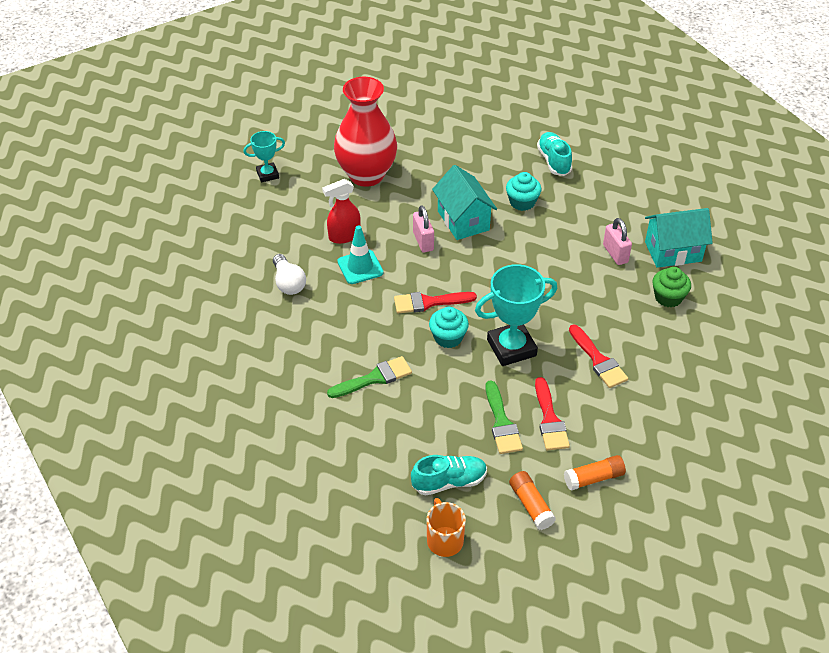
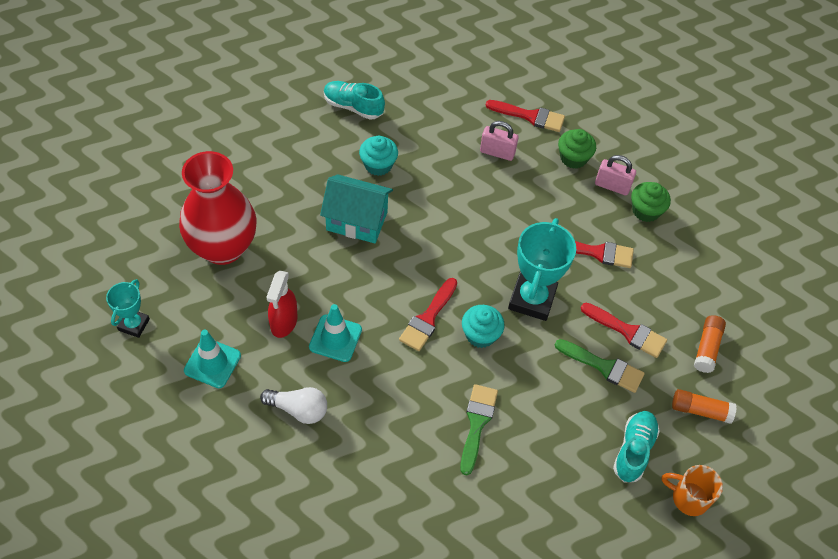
camera: 55 degrees left, 10 degrees up
(278, 224) = (212, 363): none -> turquoise traffic cone
(423, 241) = (352, 268): pink padlock -> pink padlock (612, 186)
(673, 251) = (530, 116): turquoise house -> red brush
(676, 367) = (645, 211): none -> green cupcake

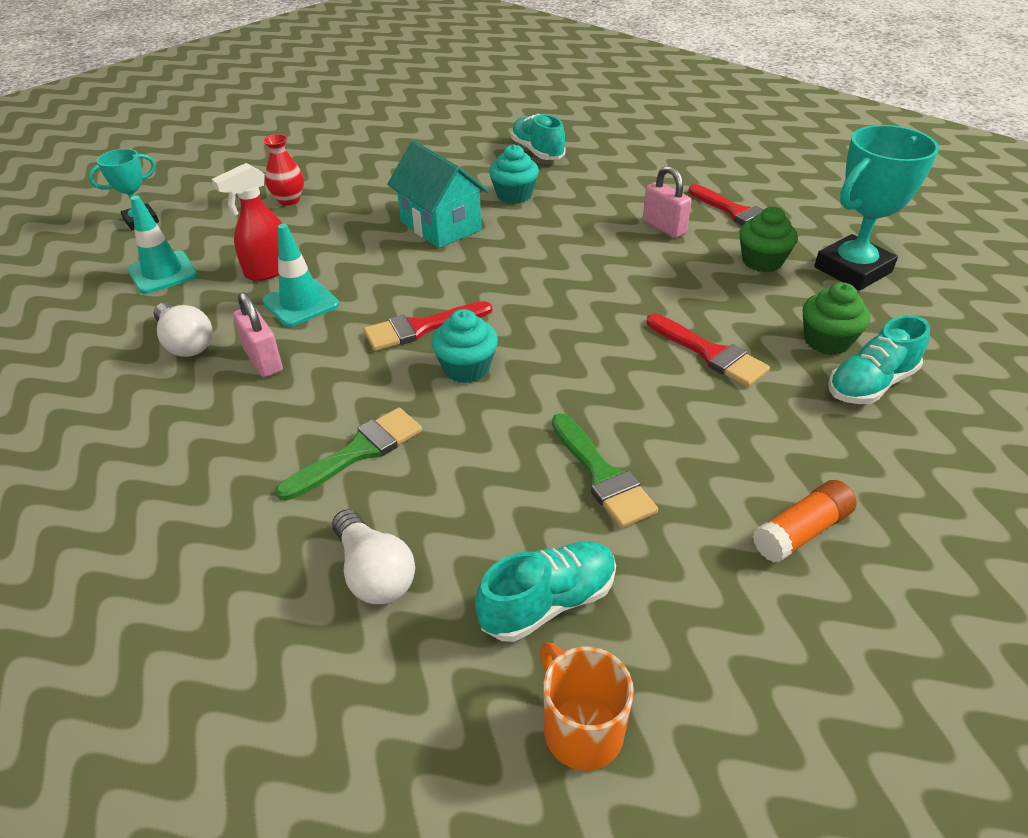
camera: 40 degrees right, 15 degrees down
(223, 247) = (289, 200): red vase -> red vase, size x0.42
(532, 299) = (571, 363): turquoise trophy -> turquoise trophy (852, 270)
(549, 484) = (374, 573): none -> white light bulb
(612, 186) = (795, 302): pink padlock -> pink padlock (263, 360)
(627, 331) = (679, 453): red brush -> none
(683, 233) = (870, 384): none -> turquoise shoe
(700, 410) = (718, 609): orange glue stick -> none

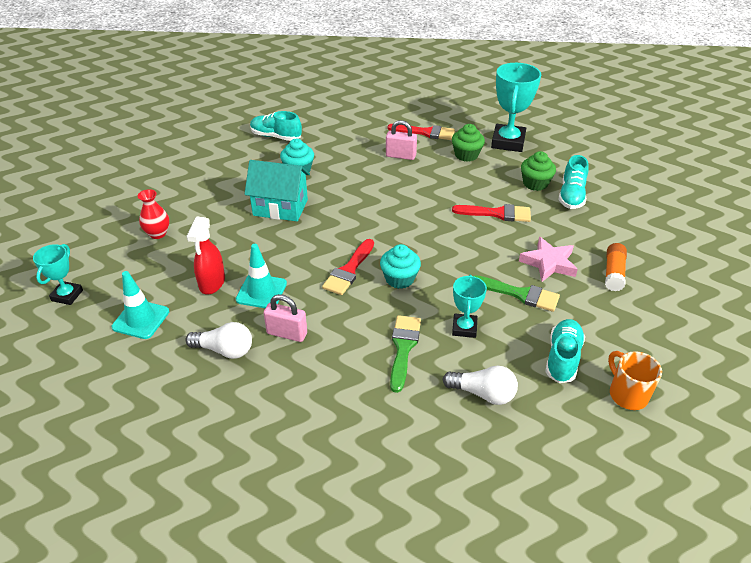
camera: 40 degrees left, 0 degrees up
(465, 474) = (464, 328): none -> turquoise trophy
(580, 728) = (627, 394): orange mug -> orange mug turned 45 degrees clockwise
(705, 458) = (548, 263): none -> pink star

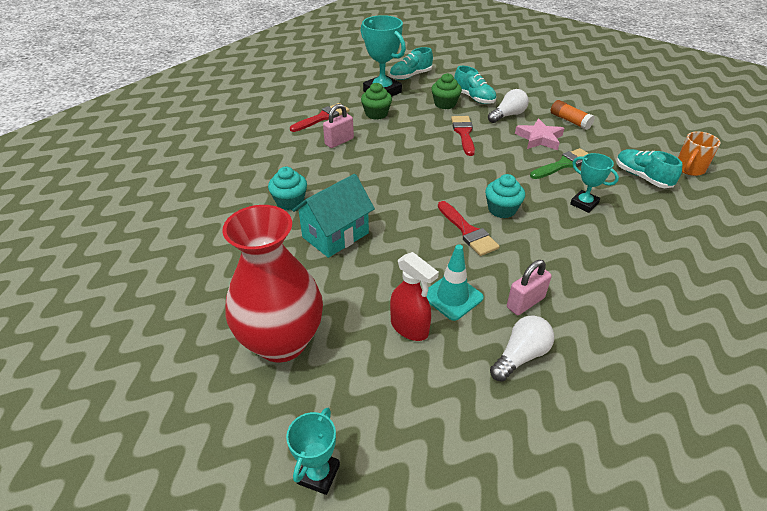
camera: 55 degrees left, 0 degrees up
(67, 295) = (318, 474): turquoise trophy -> turquoise trophy turned 60 degrees clockwise
(141, 319) = (423, 410): turquoise traffic cone -> none
(158, 234) = (282, 342): red vase -> red vase, size x2.37
(276, 136) = (216, 193): turquoise shoe -> turquoise shoe (410, 76)
(403, 348) = (588, 242): green brush -> none
(483, 393) = (660, 226): white light bulb -> white light bulb (508, 115)
(497, 213) = (463, 133): red brush -> red brush turned 45 degrees counterclockwise
(627, 394) = (689, 169): orange mug -> orange mug turned 60 degrees counterclockwise

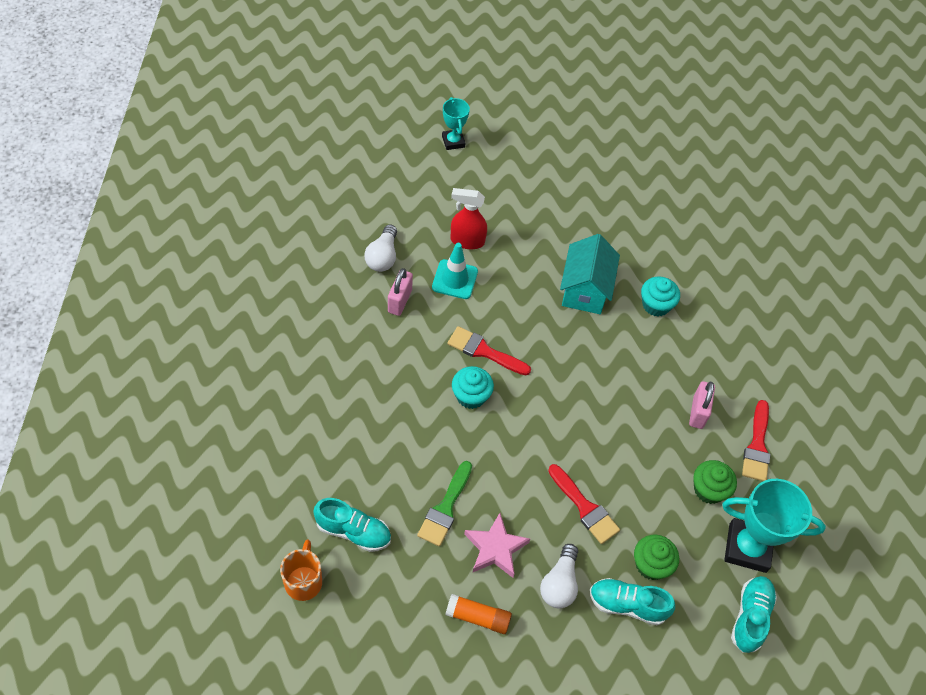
camera: 140 degrees right, 15 degrees up
(282, 342) = (538, 192): red vase -> none
(584, 204) = (399, 447): turquoise trophy -> none

